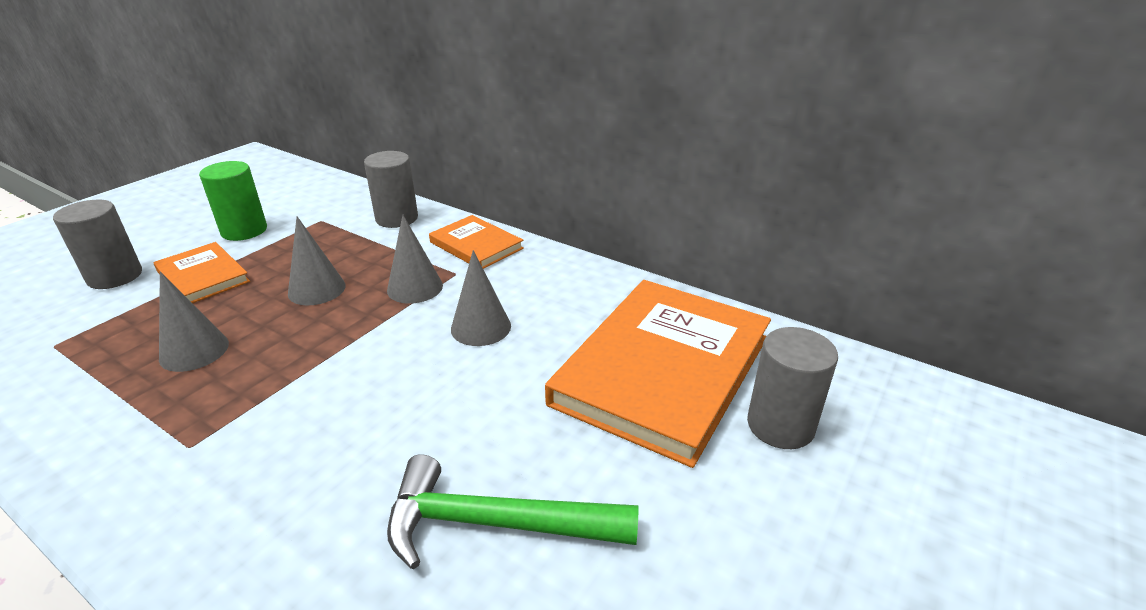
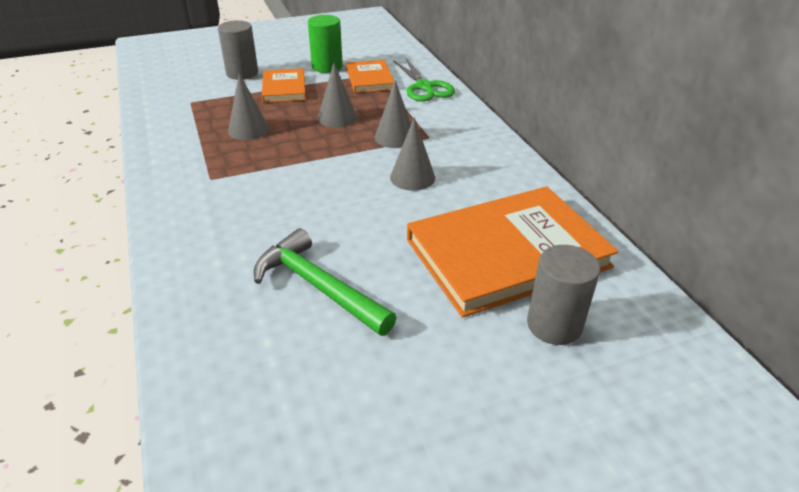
camera: 35 degrees right, 5 degrees up
(397, 218) = (424, 87): grey cylinder -> green scissors
(476, 245) = (460, 123): orange book -> orange book (369, 79)

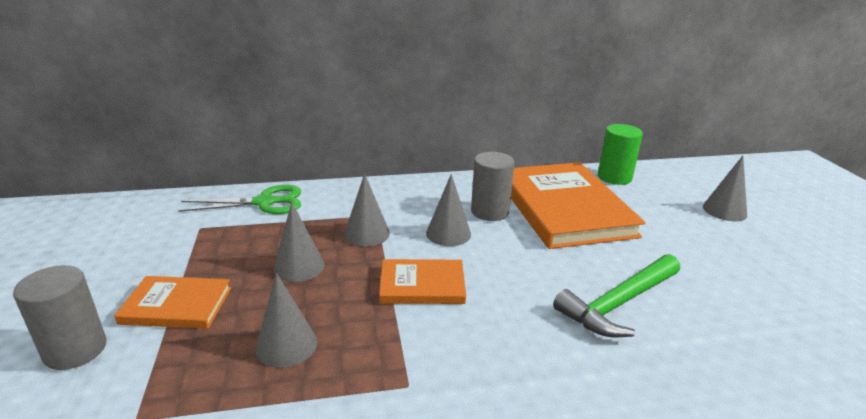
camera: 80 degrees left, 10 degrees down
(327, 67) = (140, 262): green cylinder -> green cylinder (614, 177)
(369, 79) = (212, 233): orange book -> orange book (422, 285)
(554, 325) = (639, 206): grey cylinder -> grey cylinder (490, 212)
(600, 433) = (724, 210): none -> grey cone

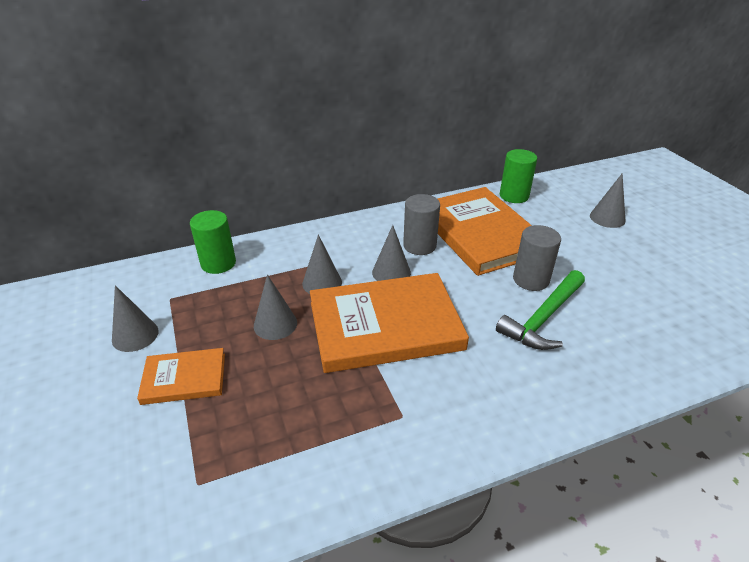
camera: 10 degrees left, 10 degrees up
(75, 350) = (115, 434): grey cylinder -> grey cylinder (531, 280)
(264, 202) = (218, 263): green scissors -> green cylinder
(286, 345) = (293, 399): grey cone -> grey cone (135, 335)
(422, 285) = (385, 326): orange book -> orange book, size x1.99

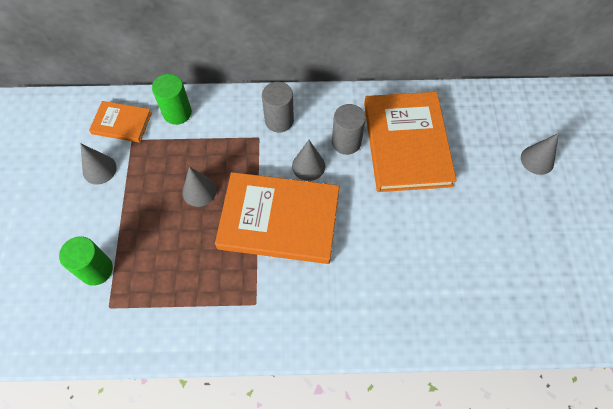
camera: 20 degrees right, 25 degrees up
(184, 378) = (122, 221): orange book -> orange book (121, 123)
(322, 283) = (249, 159): grey cone -> none
(514, 196) = (465, 104): green cylinder -> green cylinder (96, 270)
(531, 280) = (420, 211): grey cylinder -> grey cylinder (279, 120)
(543, 318) = (406, 254): green hammer -> none

